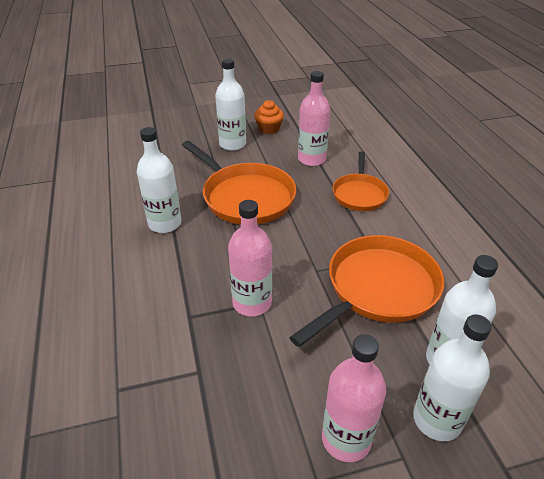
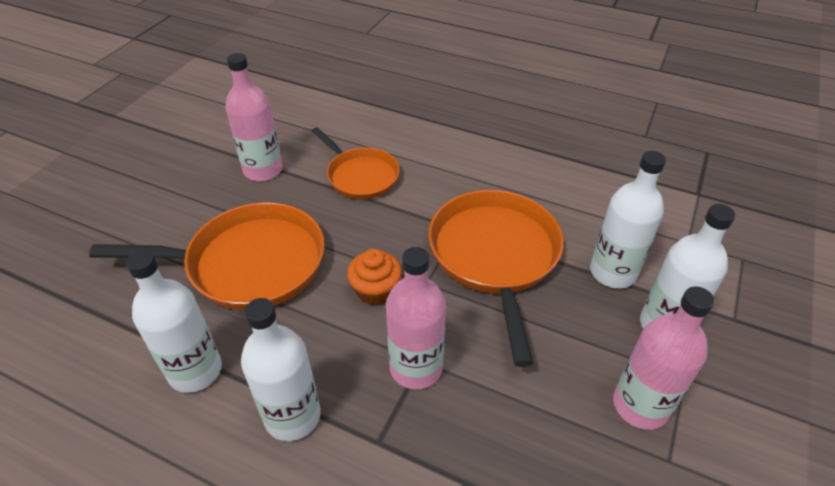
camera: 50 degrees left, 5 degrees up
(232, 144) = (141, 212): white bottle -> white bottle (292, 416)
(269, 129) = (162, 165): orange cupcake -> orange cupcake (375, 290)

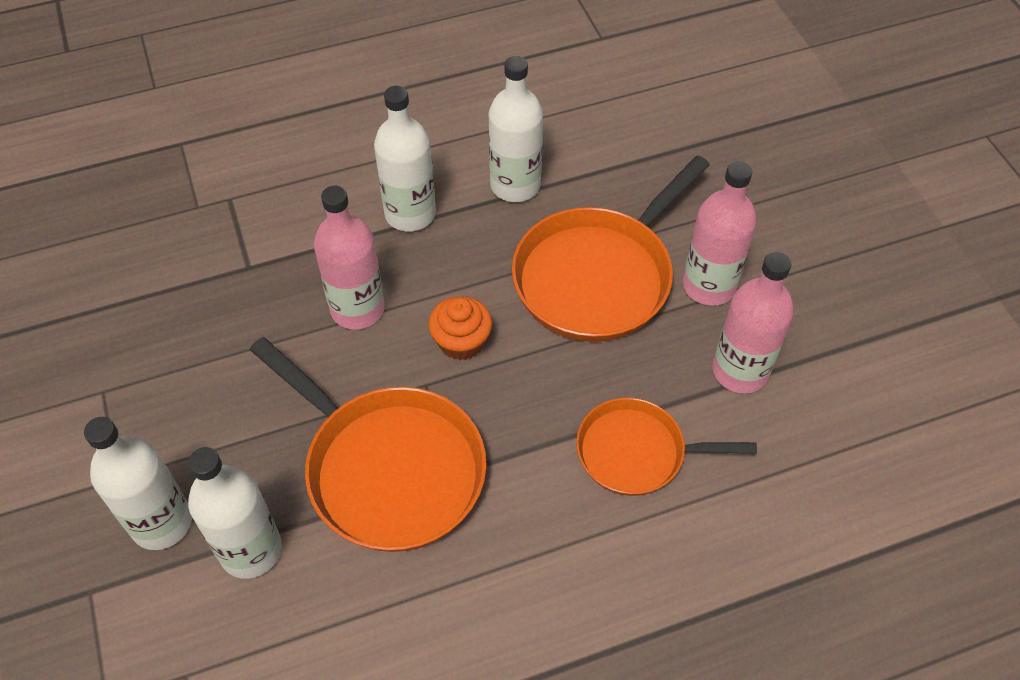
camera: 135 degrees right, 10 degrees up
(640, 405) = (147, 420): pink bottle -> pink bottle (709, 285)

